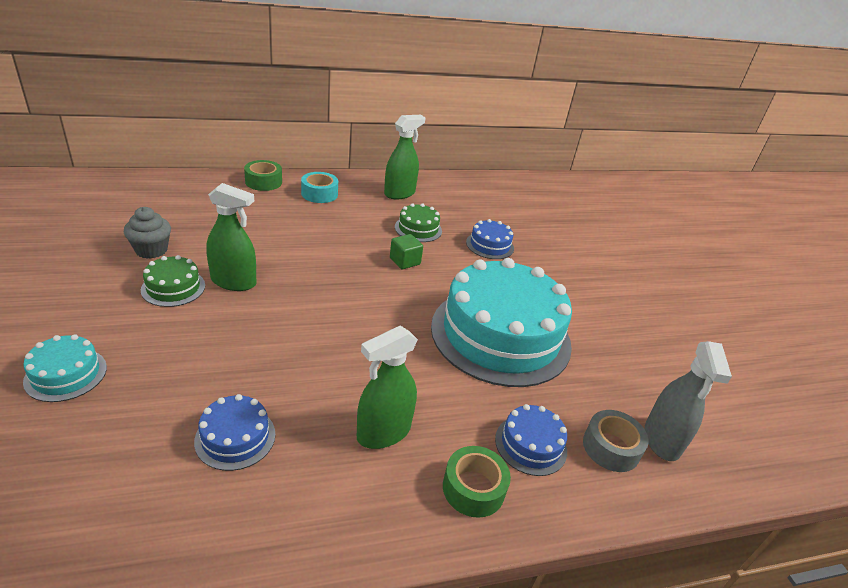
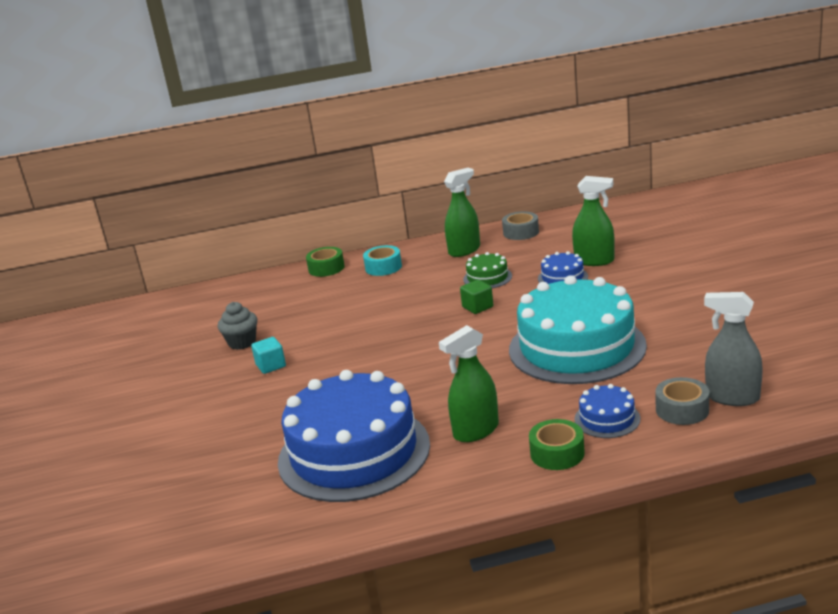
camera: 10 degrees right, 10 degrees down
(66, 374) = (207, 436): turquoise cake -> none
(173, 287) = (271, 366): green cake -> turquoise cube
(234, 282) = (322, 352): green spray bottle -> green spray bottle (594, 261)
(235, 437) = (354, 452): blue cake -> blue cake, size x2.38
(454, 186) = (521, 232): none -> grey tape
(662, 440) = (732, 397): grey spray bottle -> grey spray bottle turned 105 degrees clockwise

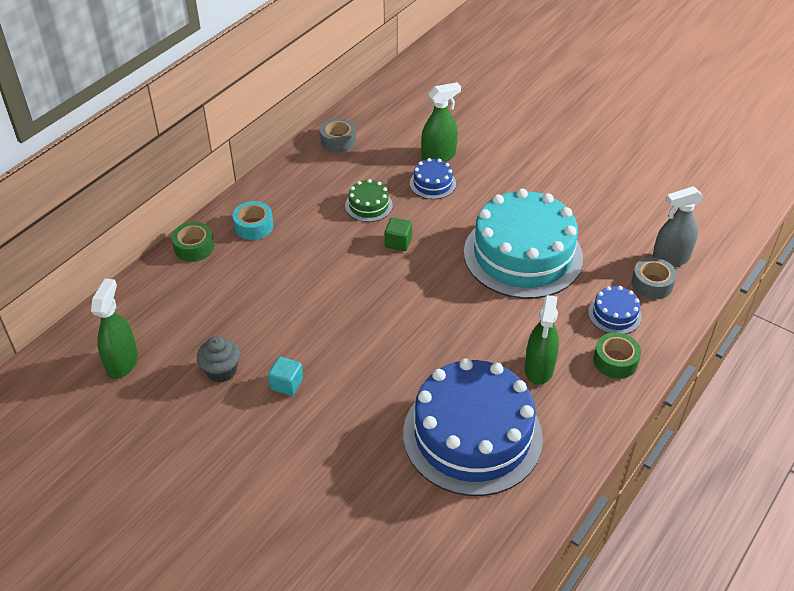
camera: 45 degrees left, 20 degrees up
(464, 250) = (310, 179): green spray bottle -> green spray bottle (122, 363)

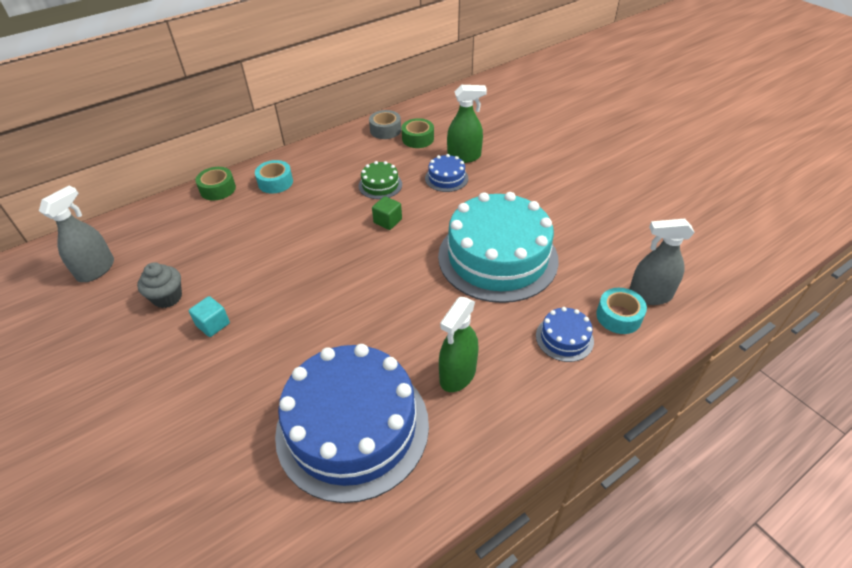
camera: 20 degrees right, 0 degrees up
(122, 363) = (96, 270): green spray bottle -> grey spray bottle
(615, 361) = (543, 388): green tape -> green tape (418, 139)
(652, 284) = (618, 316): grey tape -> turquoise tape

